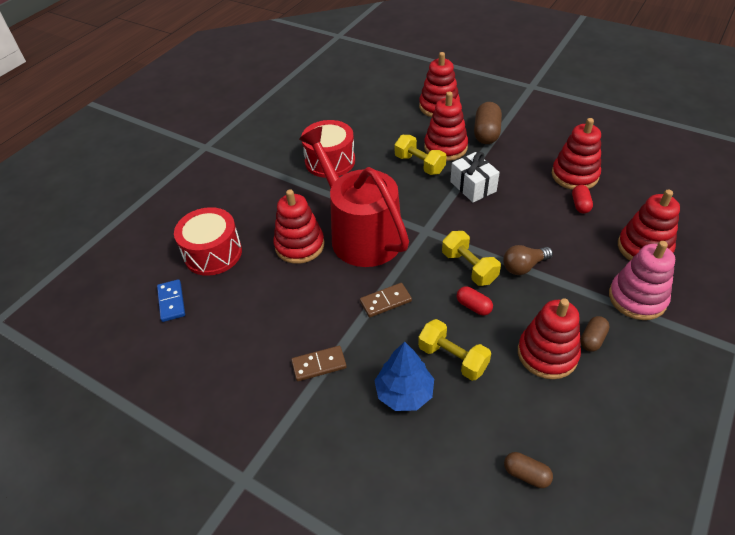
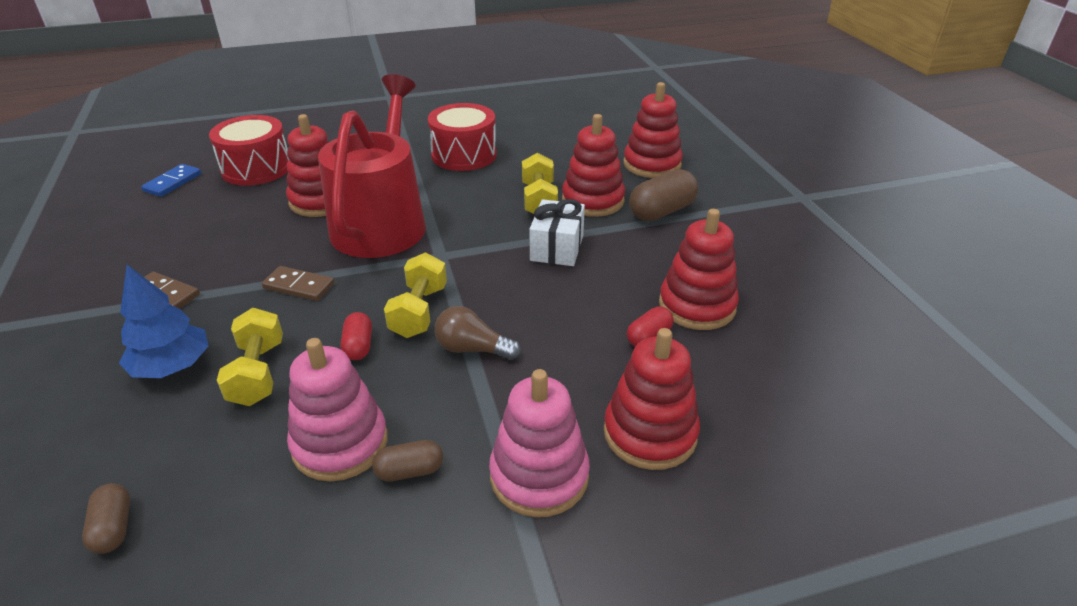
camera: 40 degrees right, 10 degrees down
(547, 354) = (340, 443): red stacking toy -> pink stacking toy

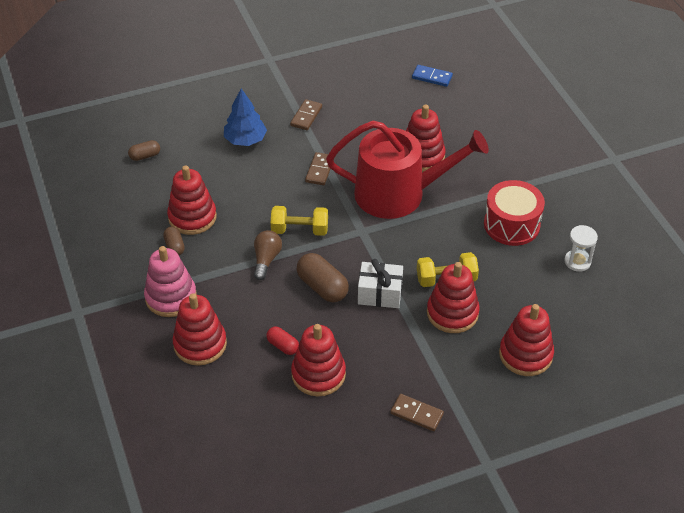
camera: 85 degrees right, 10 degrees up
(256, 168) = (461, 111): red drum -> none
(257, 373) = (241, 173): yellow dumbbell -> none
(340, 443) = (192, 217): pink stacking toy -> red stacking toy
(358, 346) = (266, 209): red capsule -> none
(527, 127) = (577, 261): none -> white hourglass
(662, 211) = (443, 359): brown capsule -> brown capsule (322, 287)
(745, 234) = (416, 414): none -> brown domino

